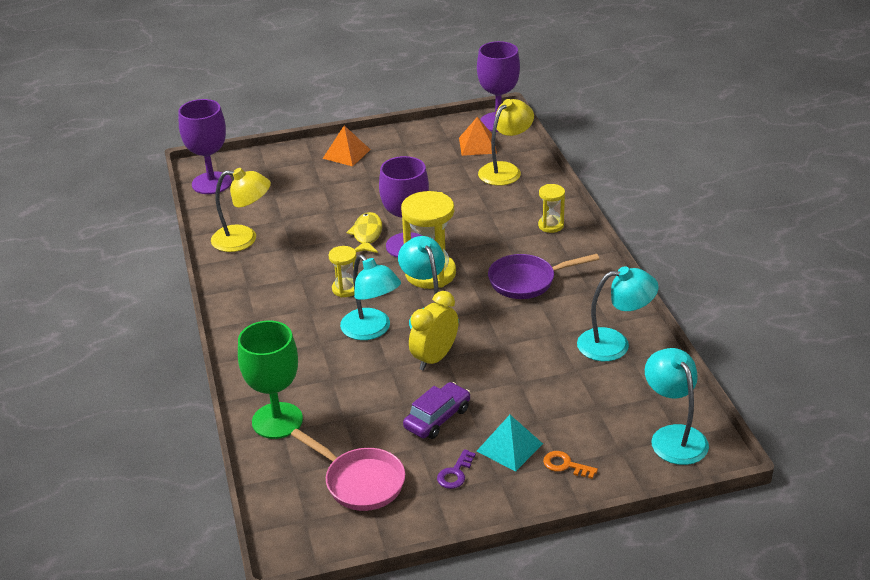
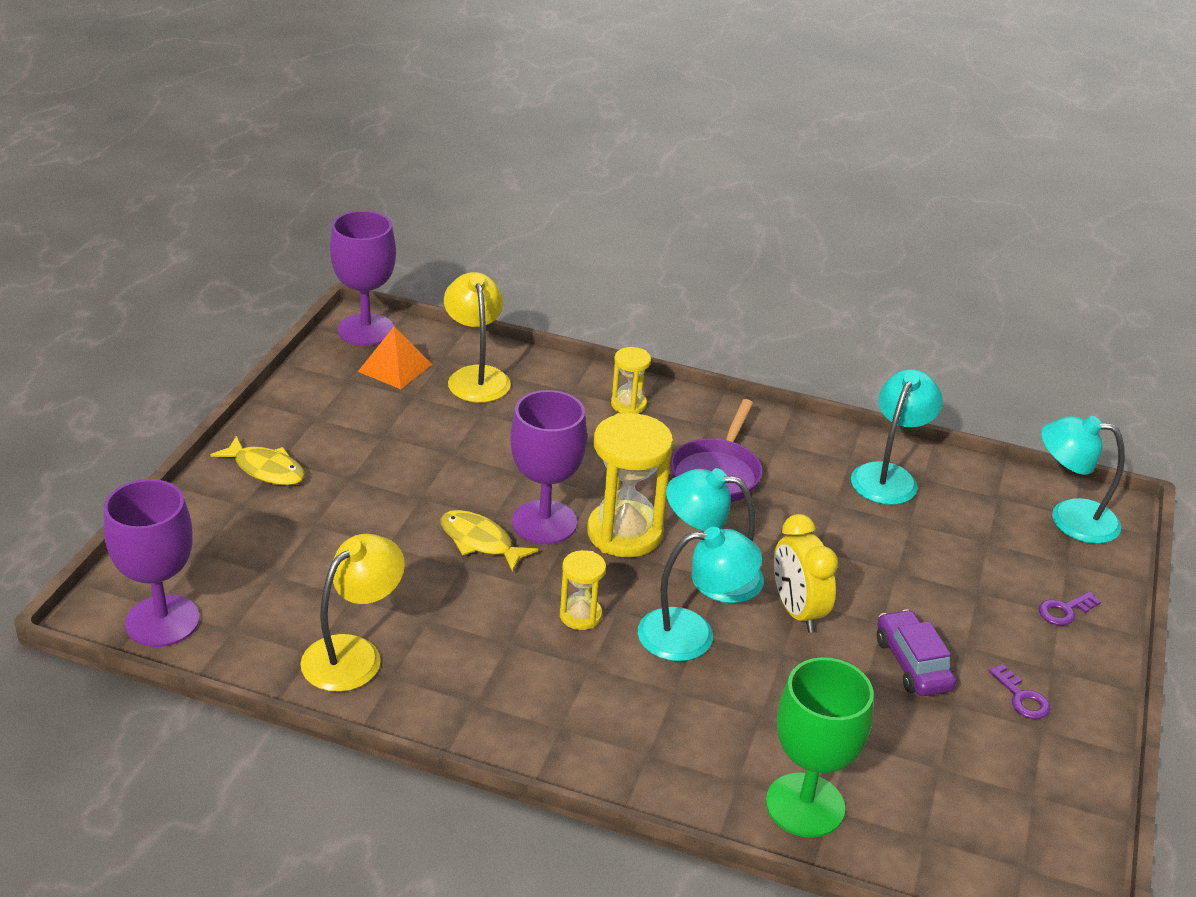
camera: 60 degrees left, 0 degrees up
(346, 154) = (266, 469): orange pyramid -> yellow fish
(360, 482) = (983, 784): pink pan -> none
(509, 447) = (1006, 635): turquoise pyramid -> none
(565, 465) = (1064, 611): orange key -> purple key

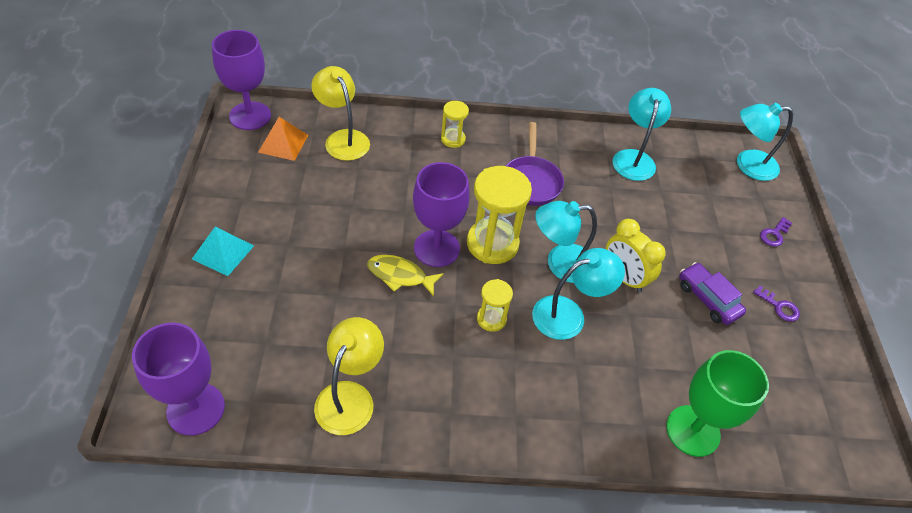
camera: 20 degrees left, 15 degrees up
(266, 469) = (223, 252): yellow fish -> turquoise pyramid

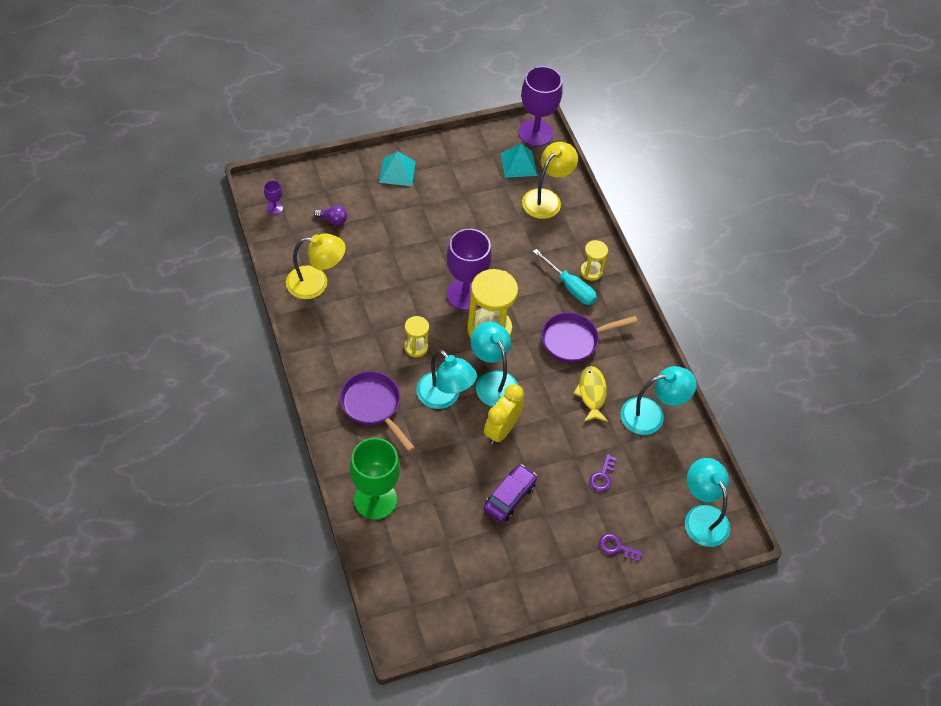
camera: 70 degrees right, 5 degrees up
(196, 409) = (275, 208): purple goblet -> purple goblet, size x0.43
(257, 344) = (333, 220): none -> purple light bulb
(283, 143) = (518, 164): orange pyramid -> turquoise pyramid
(400, 275) = (428, 279): yellow fish -> yellow fish (592, 393)
(464, 161) = (570, 287): none -> turquoise screwdriver
(561, 390) = (373, 406): none -> purple pan
(779, 306) = (529, 556): purple key -> purple key (602, 476)

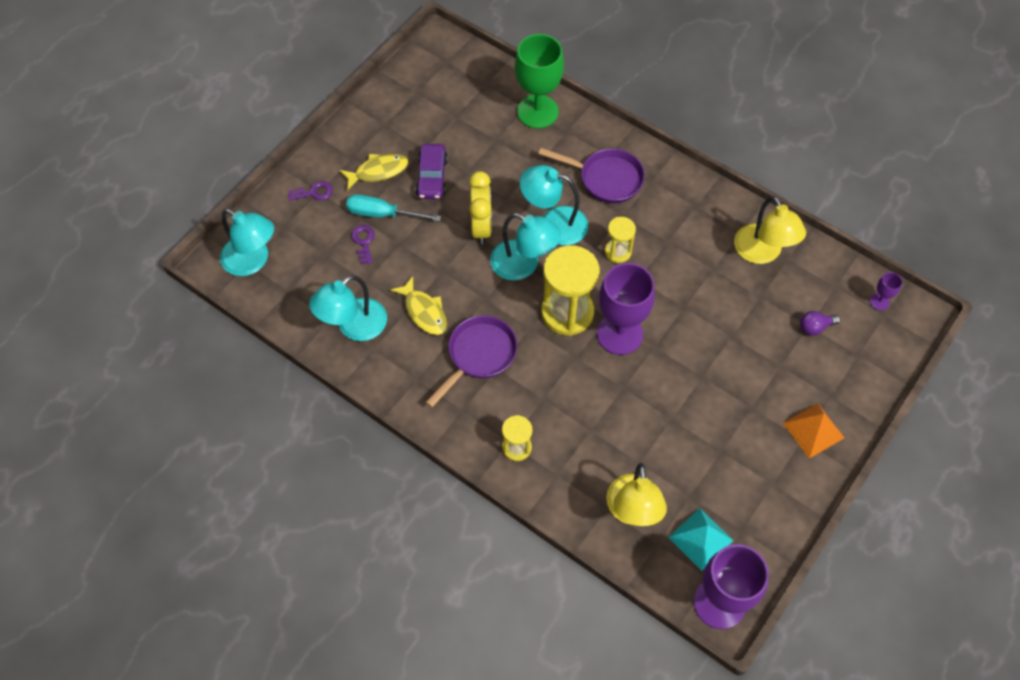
camera: 150 degrees right, 5 degrees up
(316, 283) = (762, 253): yellow lamp -> yellow lamp turned 75 degrees counterclockwise
(397, 172) = (813, 430): turquoise pyramid -> orange pyramid
(550, 532) = (378, 171): none -> yellow fish
(570, 287) = (525, 413): turquoise screwdriver -> turquoise screwdriver (382, 214)

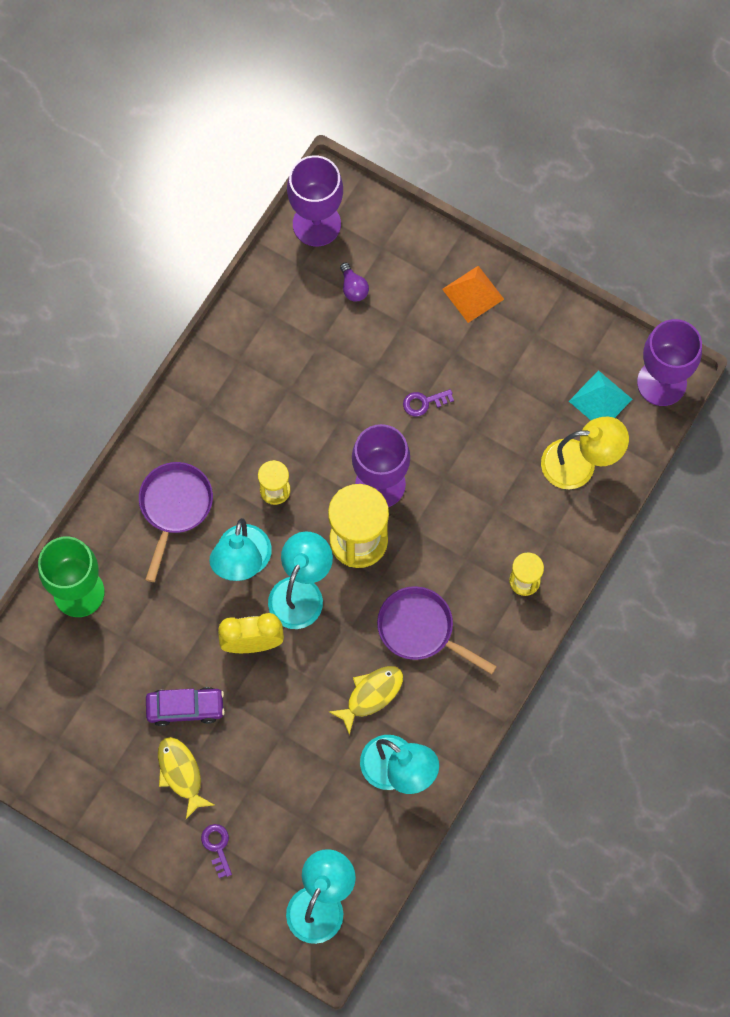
camera: 95 degrees left, 10 degrees up
(364, 242) = (283, 776): purple key -> purple key (424, 402)
(382, 214) = (243, 759): turquoise screwdriver -> none
(762, 253) = (264, 338): yellow lamp -> none
(879, 302) = (316, 224): purple goblet -> purple goblet, size x2.34

